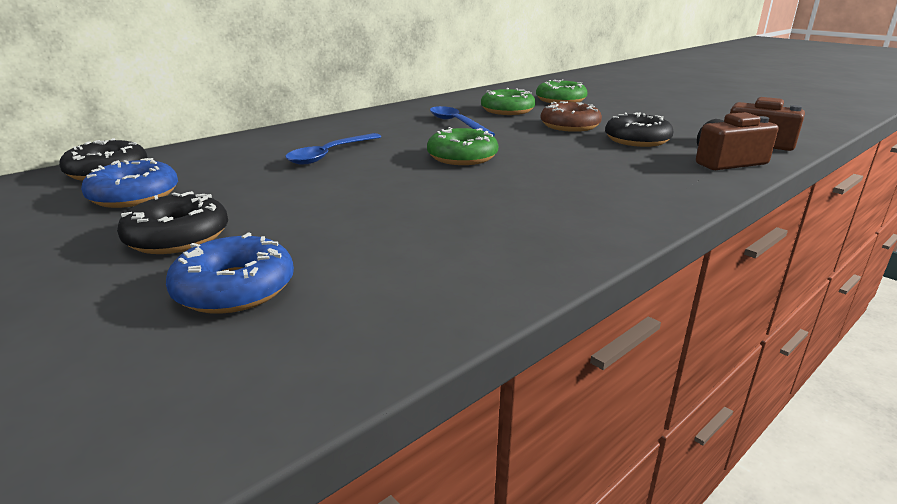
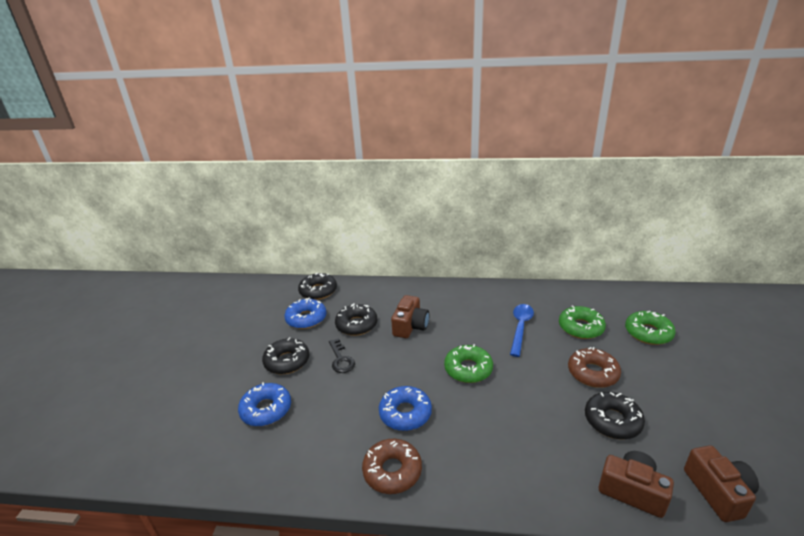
camera: 50 degrees right, 5 degrees up
(244, 175) = (356, 325): none -> black donut
(279, 203) = (341, 359): none -> black key
(330, 155) = (410, 326): blue spoon -> brown camera
(462, 204) = (405, 413): none -> blue donut
(542, 242) = (392, 471): none -> brown donut

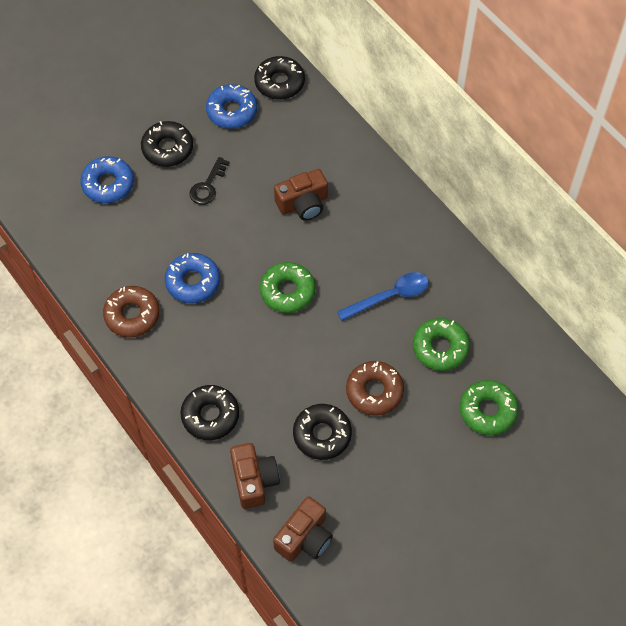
camera: 45 degrees right, 30 degrees up
(356, 325) = (262, 159): black donut -> black donut (210, 416)

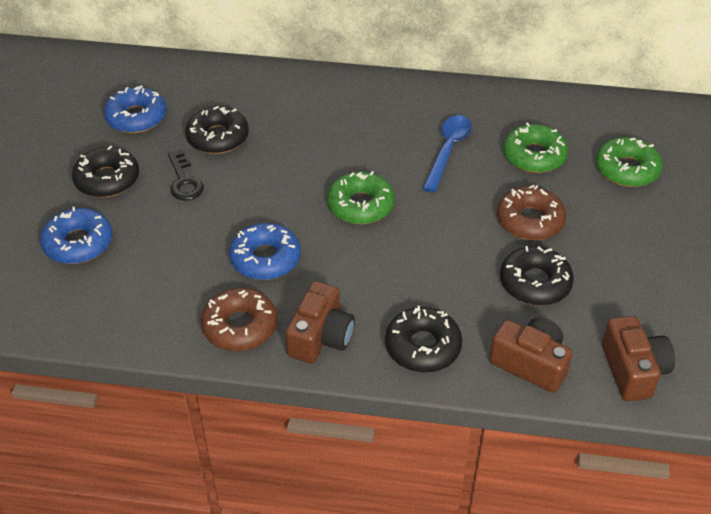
camera: 45 degrees left, 15 degrees down
(279, 83) = (156, 74): black donut -> black donut (218, 137)
(303, 204) = (289, 139): brown camera -> brown camera (321, 337)

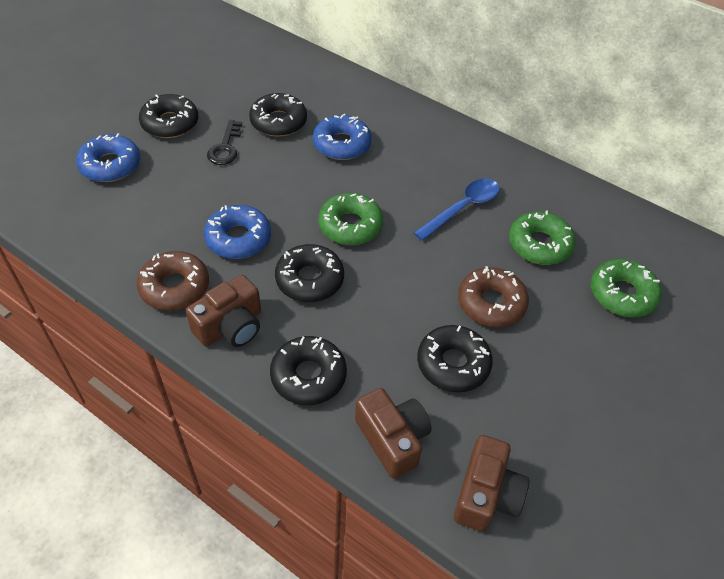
camera: 25 degrees right, 5 degrees up
(136, 117) = (229, 82): blue donut -> blue donut (342, 144)
(360, 267) = (309, 279): none -> black donut

